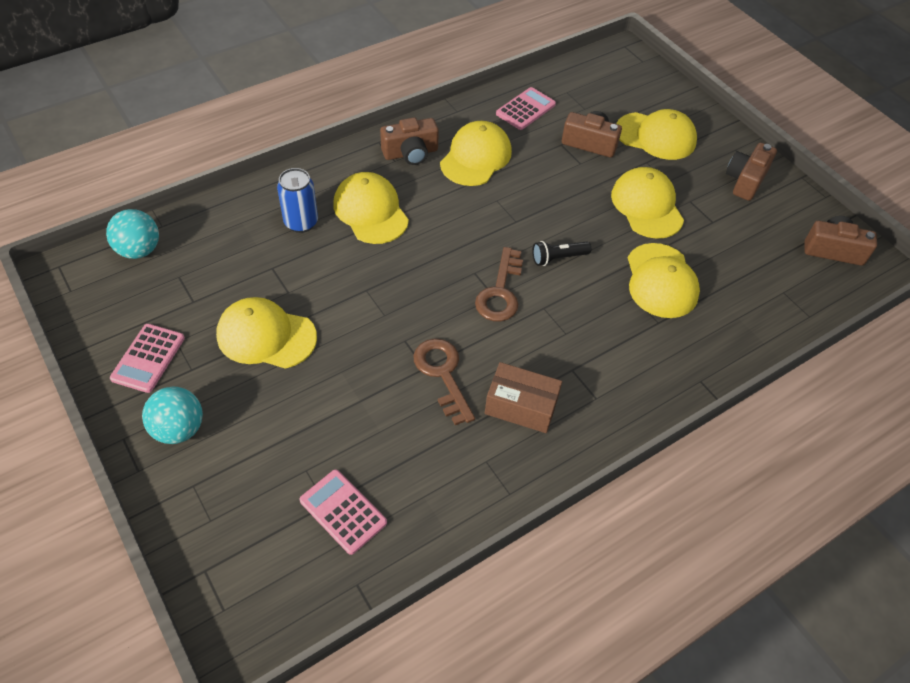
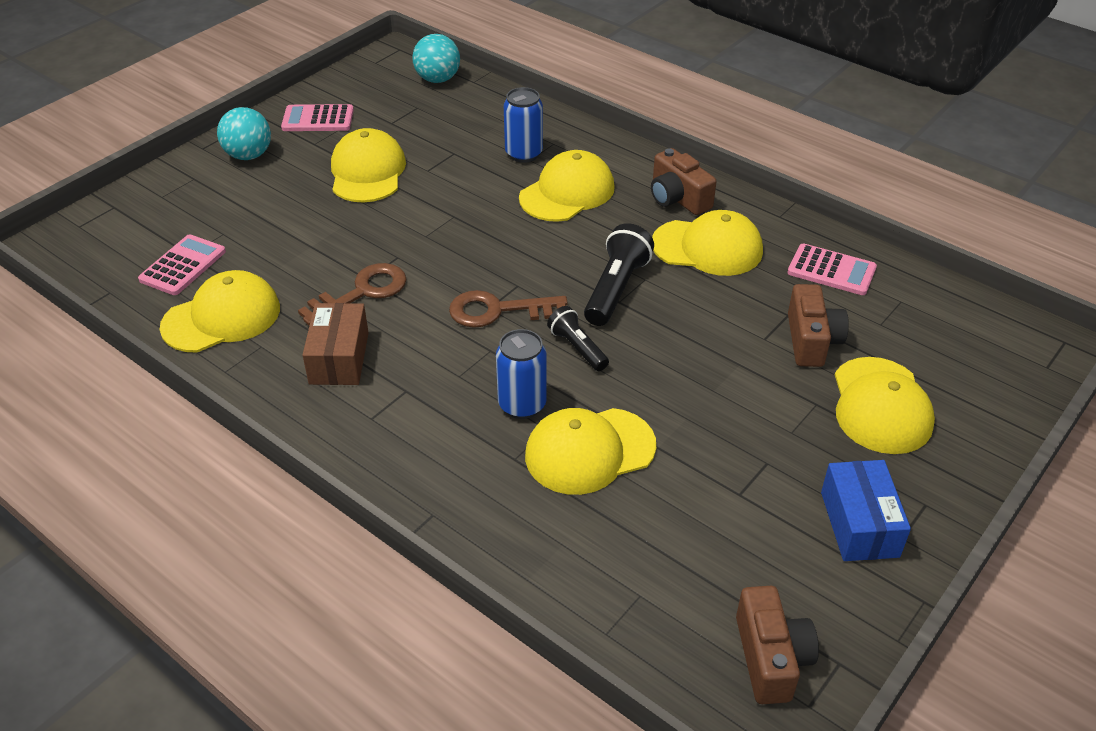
camera: 75 degrees right, 10 degrees down
(501, 218) = (616, 289): none -> black flashlight
(607, 304) = (522, 405): none -> blue can
(647, 206) = (725, 417): yellow cap -> yellow cap (222, 317)
(745, 180) = (859, 524): brown camera -> blue box

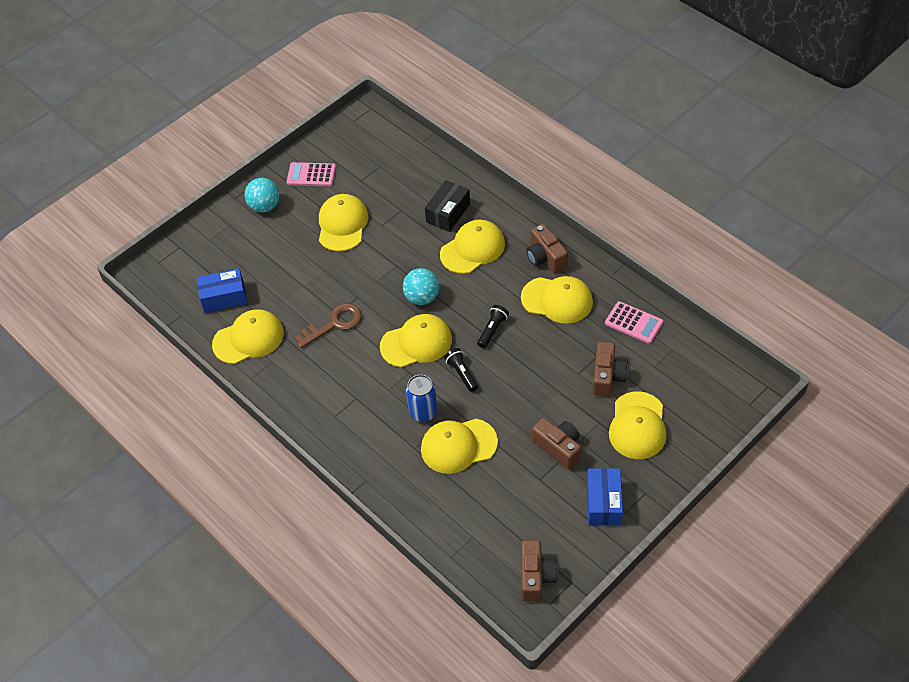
camera: 10 degrees right, 10 degrees up
(182, 266) = (224, 297): pink calculator -> blue box
(339, 358) = (318, 373): brown box -> none
(437, 79) = (396, 140): turquoise ball -> turquoise ball (422, 297)
(498, 310) = (416, 343): brown key -> yellow cap
(524, 154) = (448, 213): blue can -> black box
(616, 289) = (492, 330): black flashlight -> black flashlight, size x0.63
(760, 444) = (558, 448): none -> brown camera

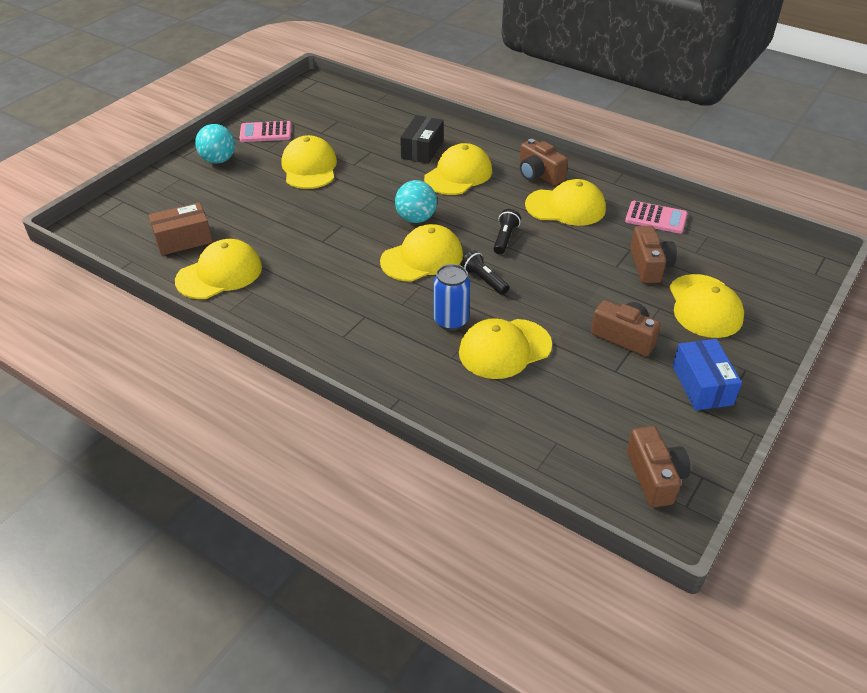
camera: 15 degrees left, 10 degrees down
(224, 297) = (183, 239): blue box -> brown box
(334, 324) = (320, 251): brown key -> none

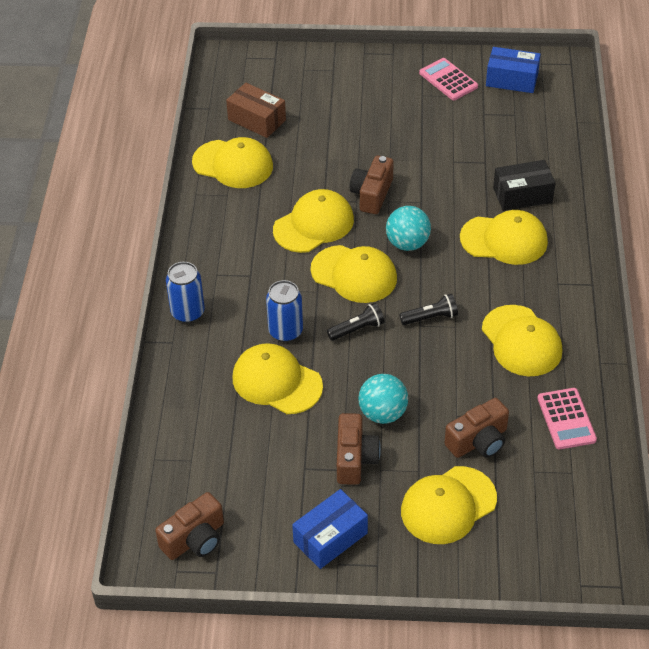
camera: 60 degrees right, 5 degrees up
(218, 160) = (379, 76): turquoise ball -> turquoise ball (383, 413)
(302, 108) = (511, 80): none -> blue box
(309, 167) = (421, 136): yellow cap -> yellow cap (314, 225)
(372, 373) = (188, 312): none -> blue can
(484, 280) = (357, 329): black flashlight -> black flashlight turned 45 degrees clockwise
(539, 174) = (560, 298): brown camera -> brown camera (372, 194)

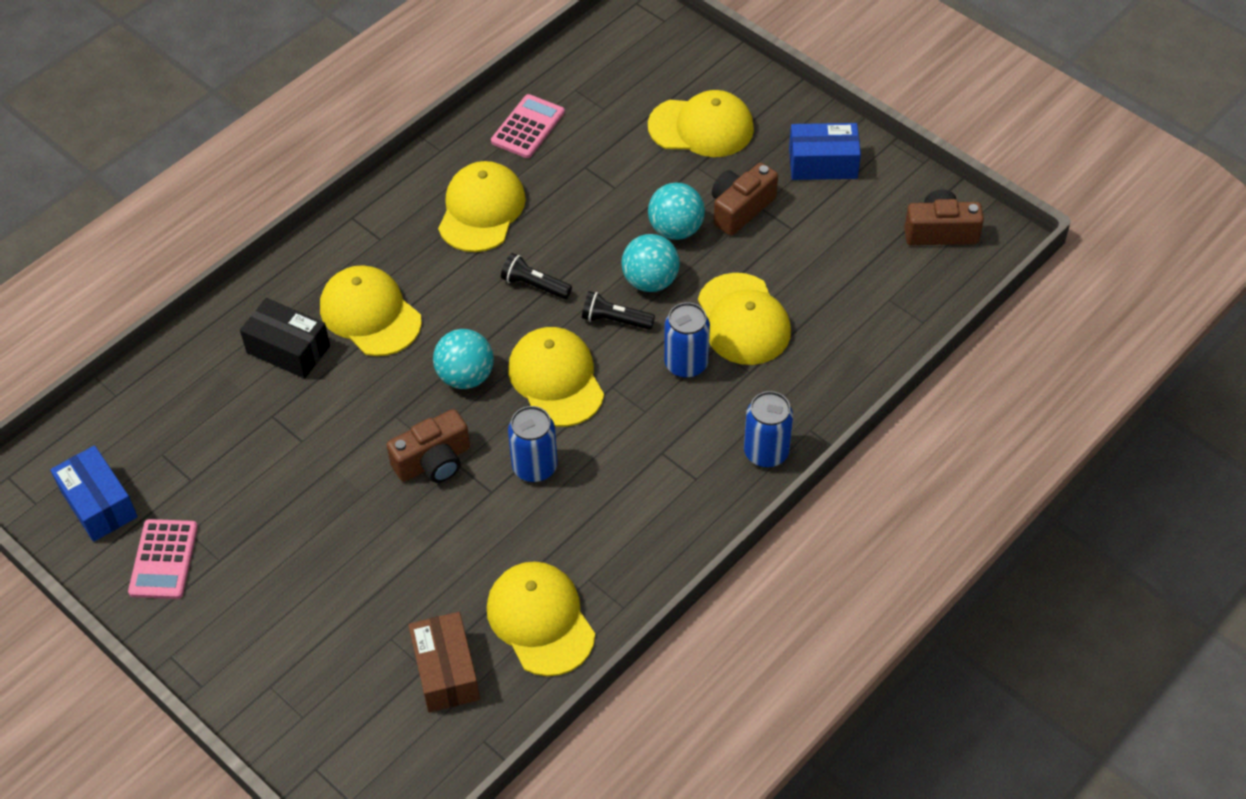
camera: 140 degrees left, 5 degrees up
(314, 225) = (535, 467): yellow cap -> blue can
(362, 367) = (650, 281): none -> turquoise ball
(478, 441) = (620, 156): brown camera -> none

